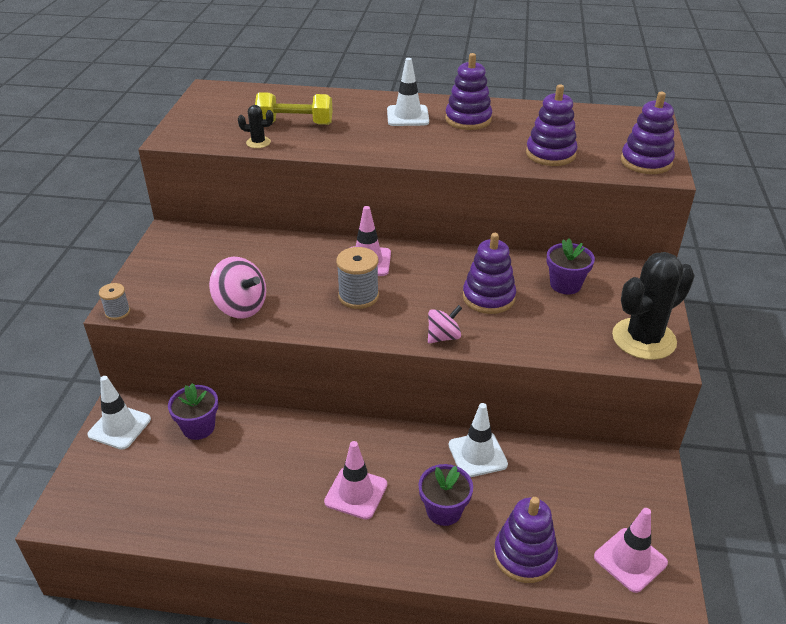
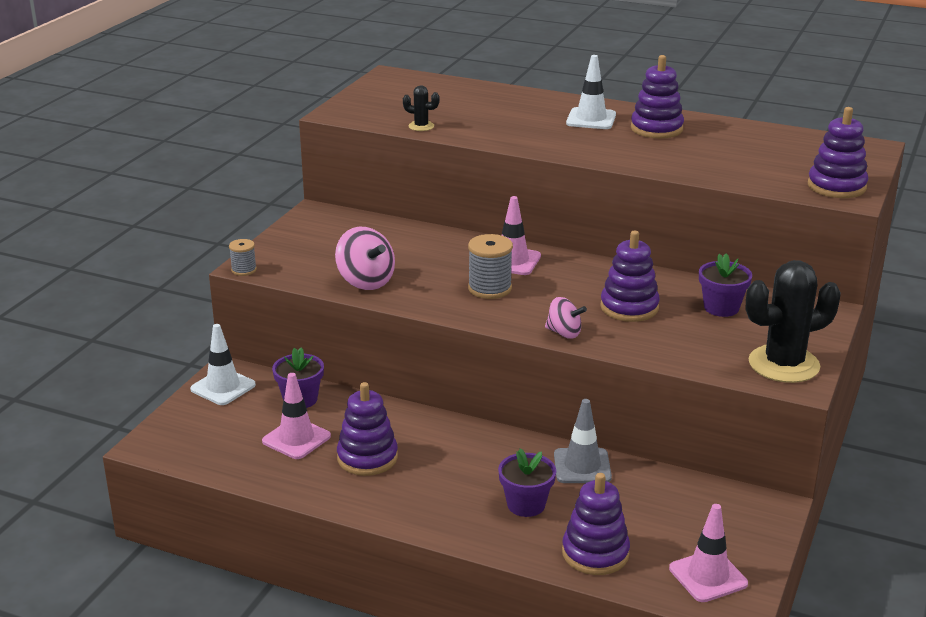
camera: 15 degrees right, 10 degrees down
(295, 123) = (466, 114): yellow dumbbell -> none
(356, 493) = (440, 476): pink traffic cone -> pink traffic cone (296, 439)
(443, 337) = (564, 333): pink spinning top -> pink spinning top turned 45 degrees clockwise
(477, 455) = (582, 466): white traffic cone -> grey traffic cone
(550, 154) = (731, 168): purple stacking toy -> purple stacking toy (367, 458)

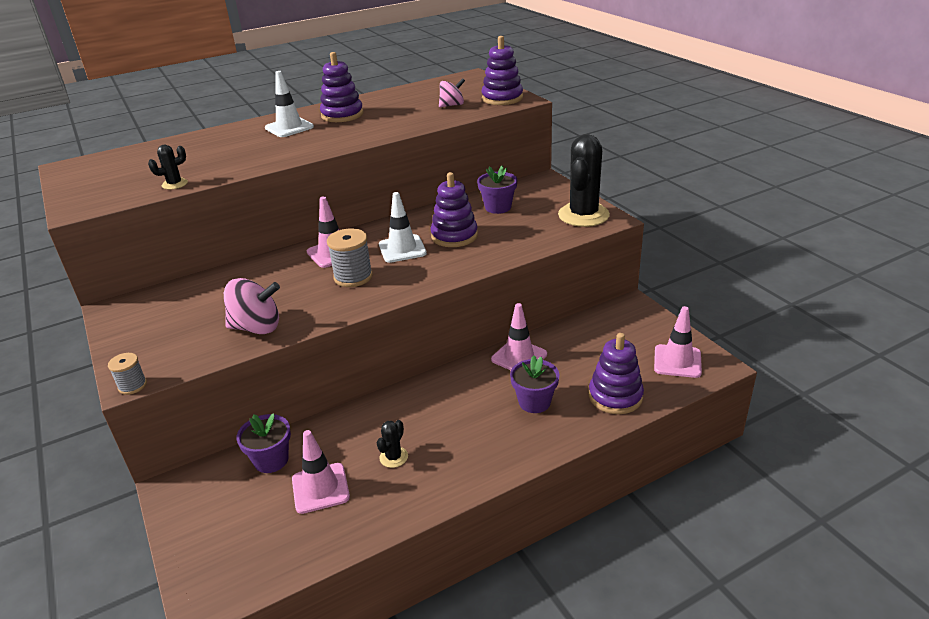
camera: 50 degrees left, 5 degrees up
(223, 387) = (189, 502): white traffic cone -> white traffic cone (402, 249)
(367, 458) = (393, 457): purple stacking toy -> black cactus
(564, 333) = (451, 272): pink spinning top -> pink spinning top (452, 105)
(582, 466) = (519, 357): grey traffic cone -> pink traffic cone

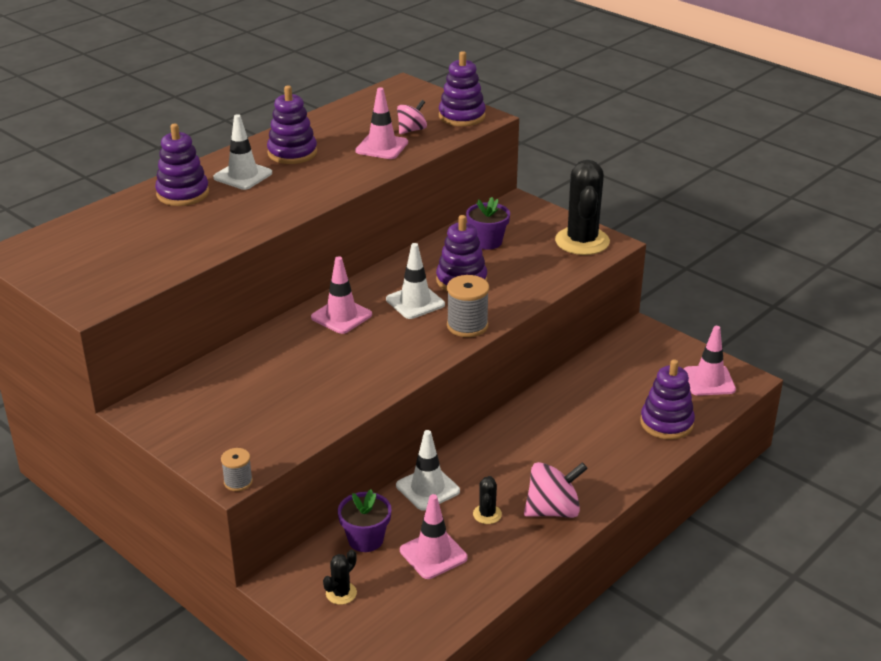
camera: 20 degrees left, 0 degrees up
(175, 184) = (175, 262): black cactus -> black cactus (341, 593)
(232, 136) = (183, 193): none -> purple stacking toy
(257, 327) = (321, 406): pink spinning top -> pink spinning top (553, 510)
(353, 277) = (384, 339): grey spool -> grey spool (467, 326)
(356, 421) = (427, 488): none -> white traffic cone
(519, 357) = (556, 400): pink traffic cone -> pink traffic cone (382, 147)
(534, 402) = (594, 441): purple flower pot -> none

